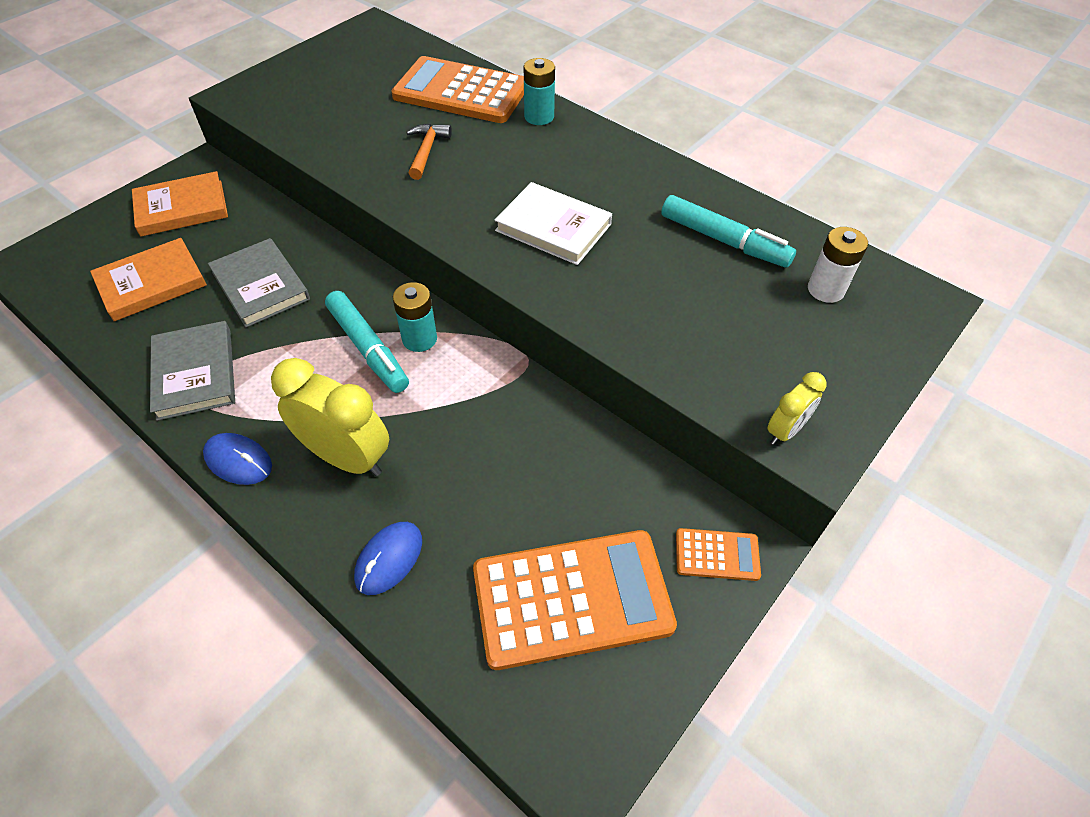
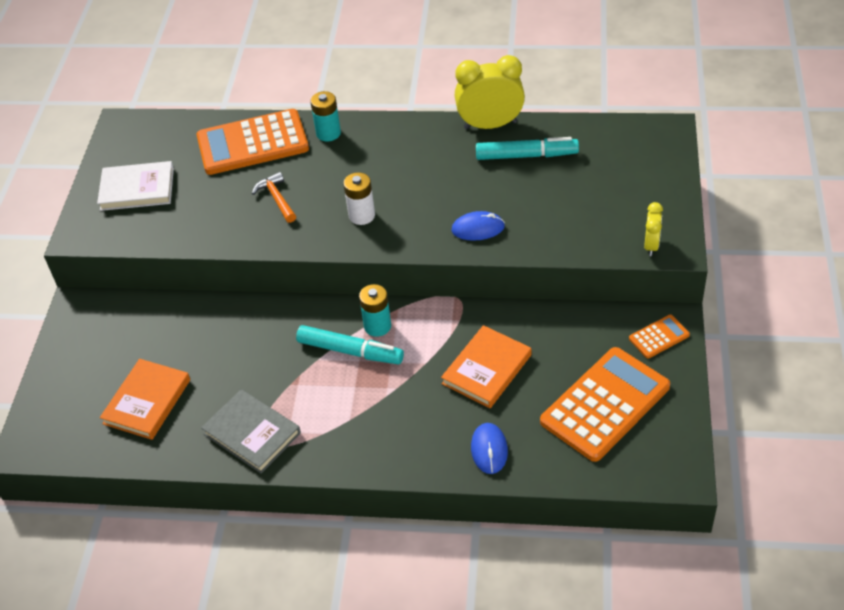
camera: 30 degrees left, 5 degrees down
(182, 208) = (103, 342): orange book -> orange book (487, 369)
(238, 461) = (342, 460): blue mouse -> blue mouse (478, 228)
(261, 286) = (230, 357): grey book -> none
(347, 457) = (407, 417): yellow clock -> yellow clock (490, 125)
(553, 227) = (416, 204): white book -> white book (137, 189)
(826, 289) = (608, 154): white battery -> white battery (362, 215)

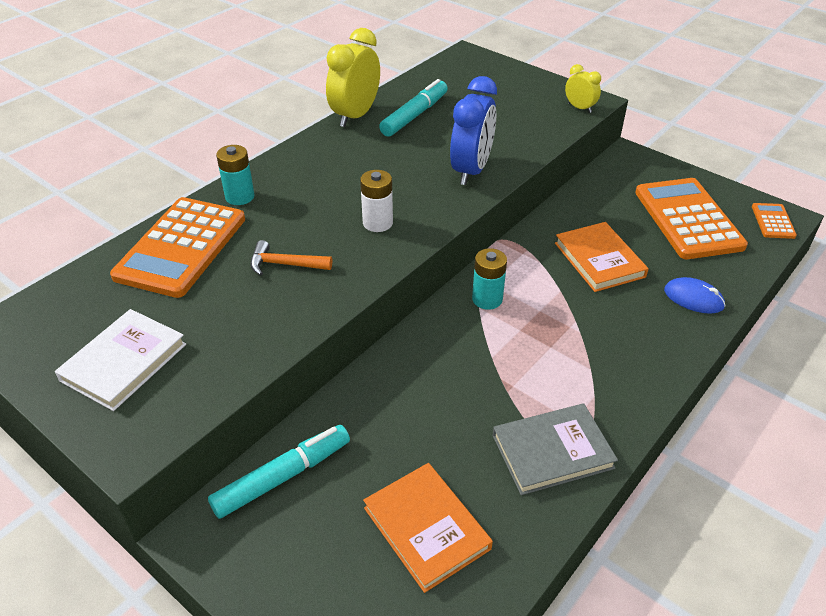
camera: 60 degrees left, 5 degrees down
(350, 351) = (502, 330): turquoise marker -> turquoise marker (282, 477)
(478, 228) = (471, 170): blue mouse -> blue clock
(659, 337) = (638, 167): orange calculator -> orange calculator (773, 221)

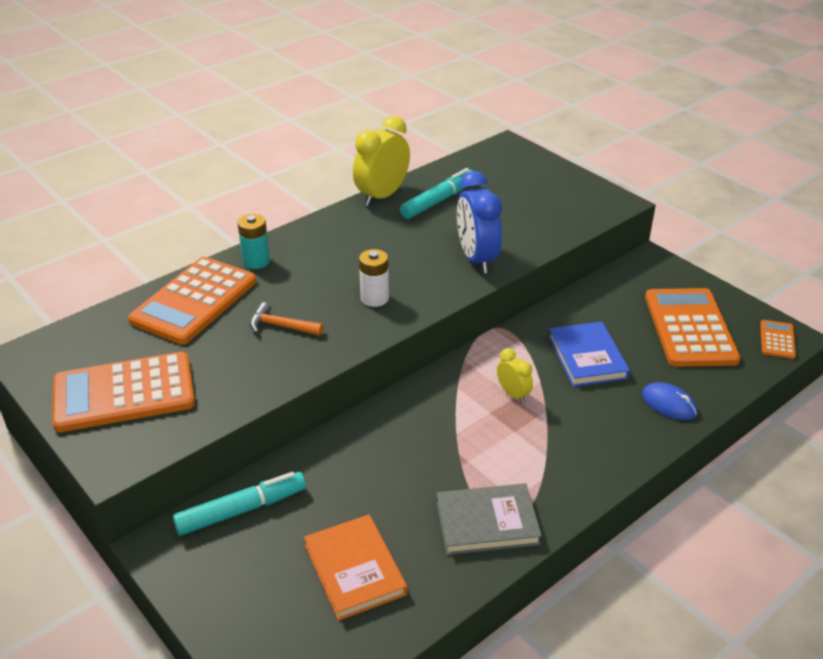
camera: 10 degrees right, 5 degrees down
(124, 362) = (124, 393): white book -> orange calculator
(471, 170) = (476, 259): blue clock -> blue clock turned 135 degrees clockwise
(487, 299) = (467, 381): turquoise battery -> none
(579, 108) = (603, 208): yellow clock -> yellow clock (513, 394)
(599, 260) = (587, 357): orange book -> blue book

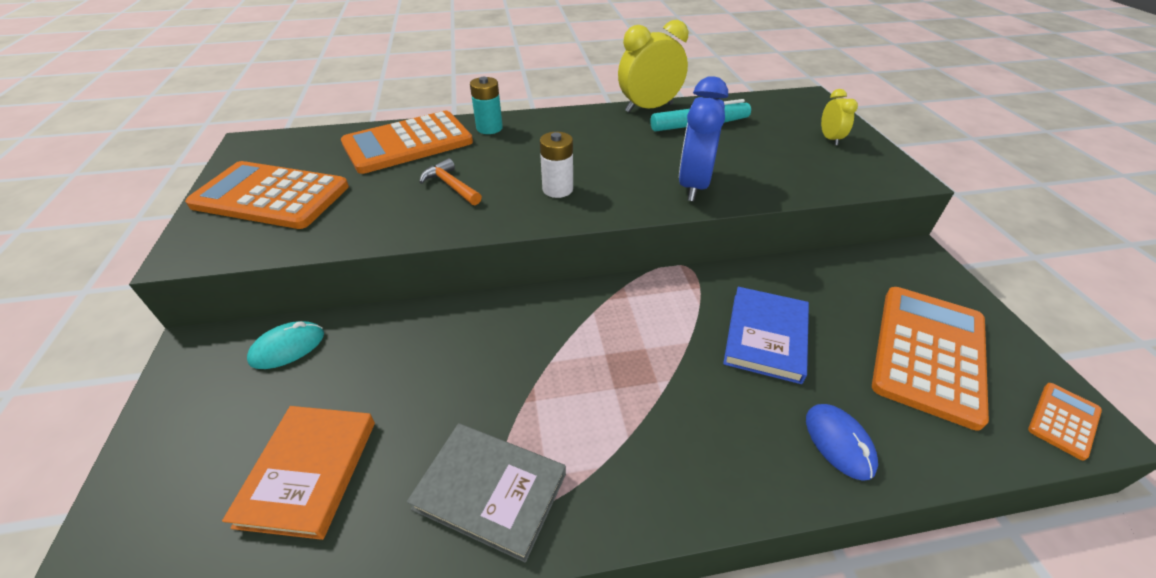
camera: 30 degrees right, 5 degrees up
(241, 510) = (287, 347): turquoise marker -> turquoise mouse
(513, 394) = (646, 344): yellow clock -> yellow clock (830, 139)

